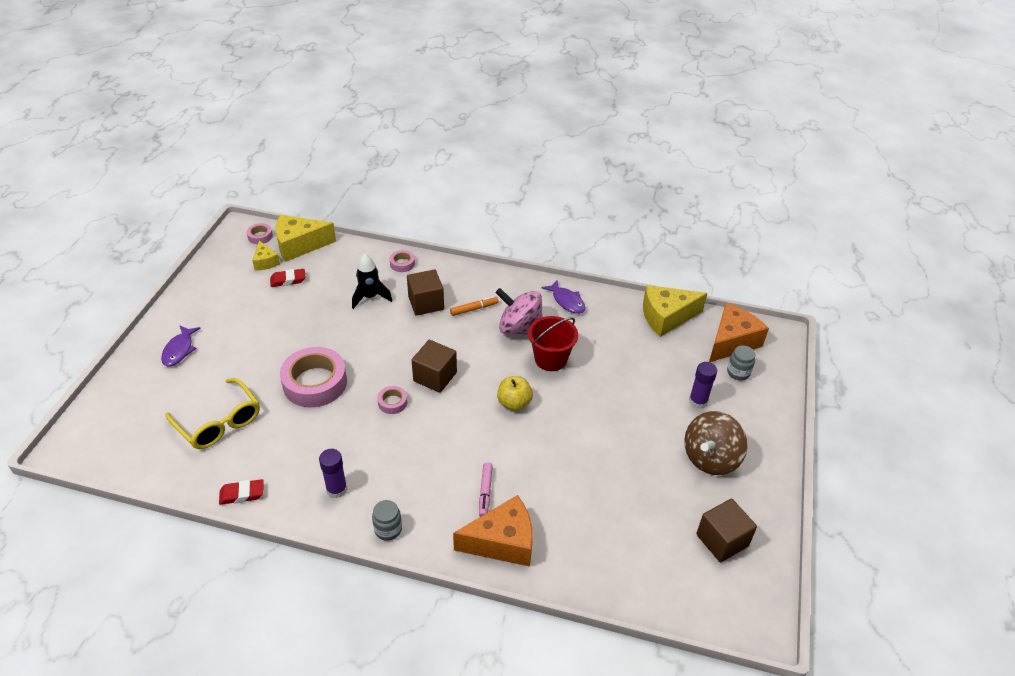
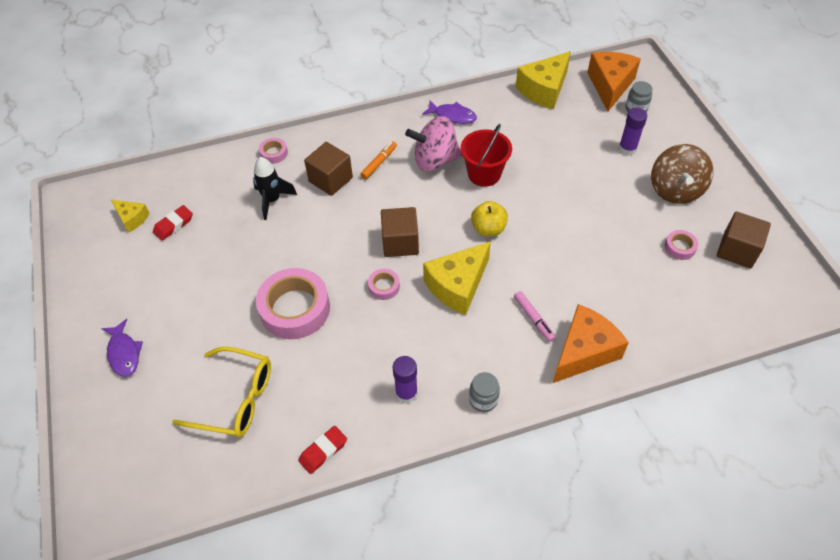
camera: 30 degrees left, 10 degrees up
(260, 236) = (101, 196): pink tape -> pink tape (680, 247)
(299, 245) = (153, 185): yellow cheese -> yellow cheese (458, 285)

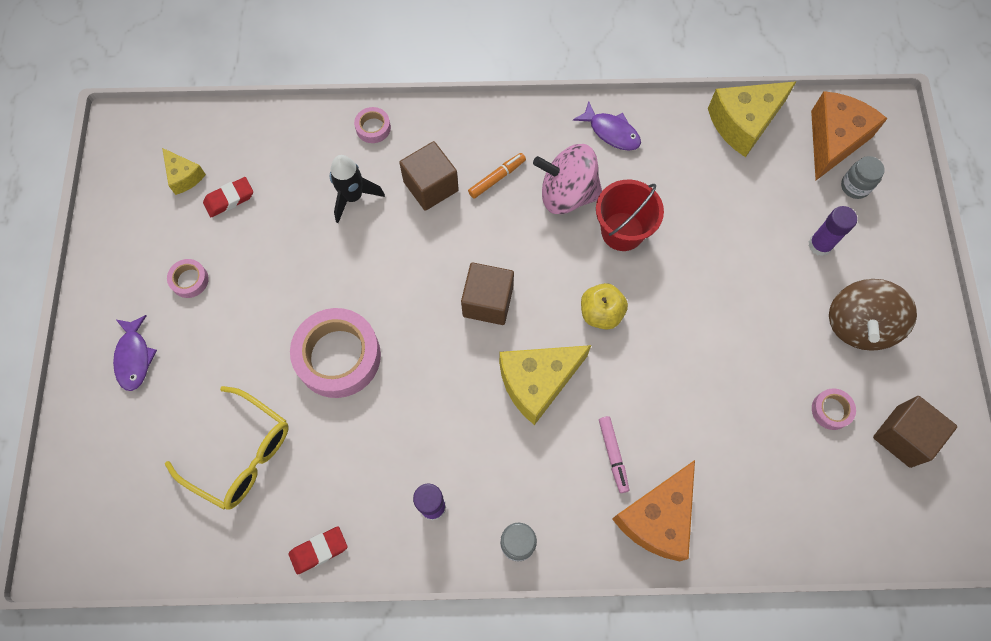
camera: 15 degrees right, 15 degrees up
(384, 286) = (450, 357): pink tape -> pink tape (189, 280)
(584, 351) = (657, 517): orange cheese -> orange cheese turned 150 degrees clockwise

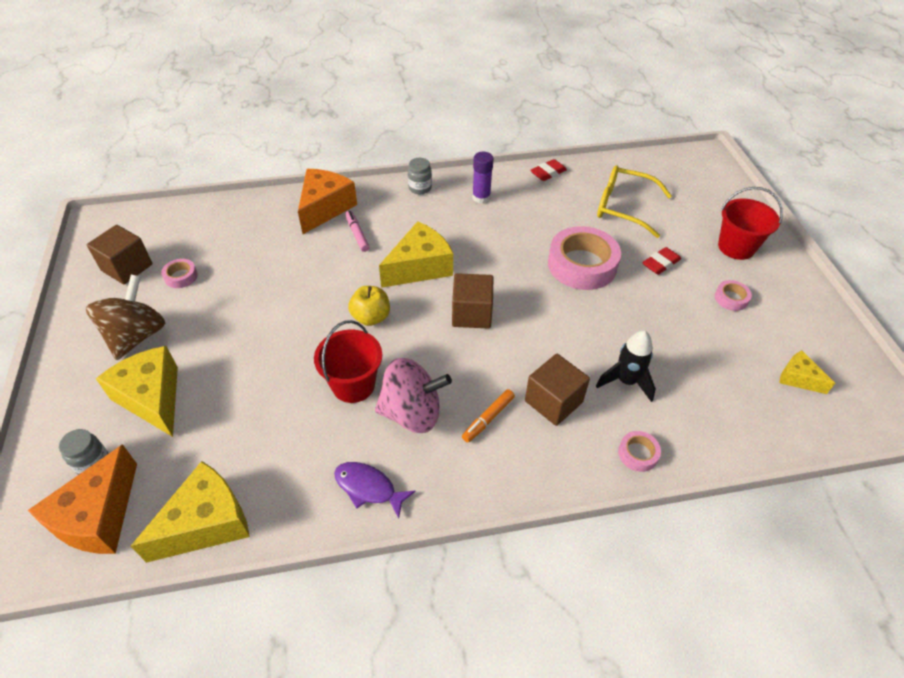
camera: 170 degrees right, 20 degrees down
(134, 357) = (736, 247): purple fish -> red bucket
(229, 199) = (741, 364): red eraser -> red eraser (660, 263)
(820, 245) = (152, 398): purple glue stick -> yellow cheese

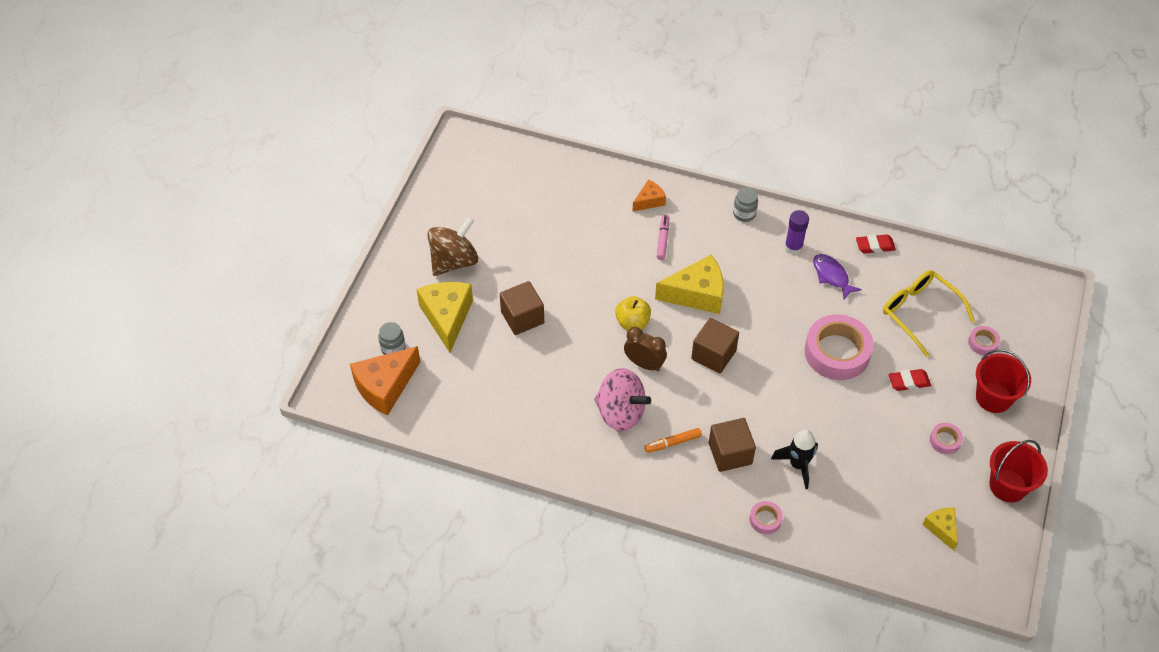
camera: 30 degrees right, 5 degrees up
(127, 267) = (468, 195): brown cube -> brown cube (522, 317)
(181, 276) = (505, 221): pink tape -> pink tape (983, 343)
(206, 523) = (448, 423): yellow cheese -> none
(324, 208) = (649, 201): orange cheese -> orange cheese, size x0.54
(353, 385) = (590, 372): red bucket -> red bucket (1008, 486)
(368, 488) = (561, 450): purple fish -> purple fish (832, 276)
(407, 352) = (644, 364): none -> brown clock

